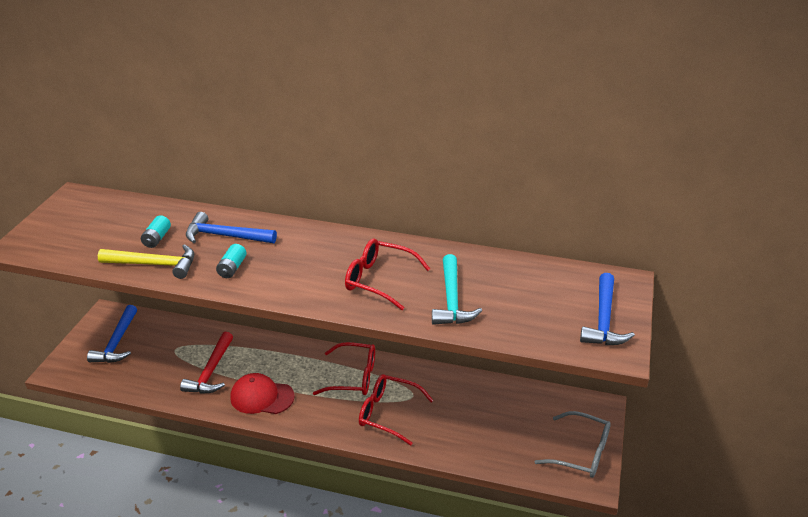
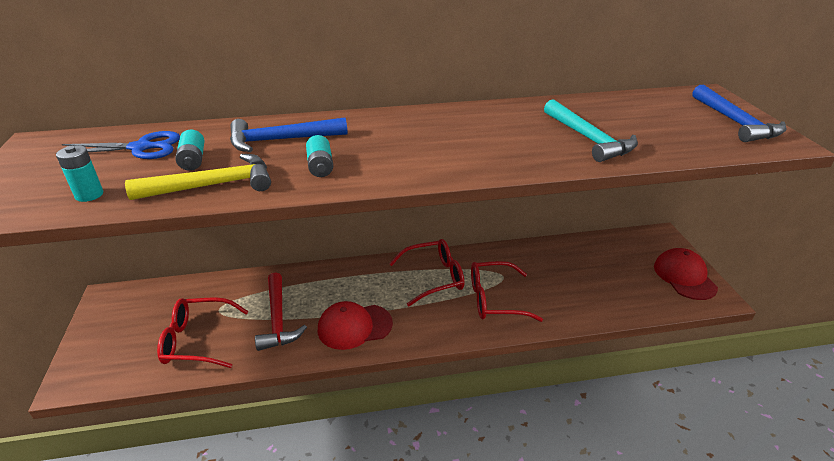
camera: 25 degrees left, 0 degrees up
(81, 251) = (89, 195): none -> turquoise battery
(117, 342) = (139, 324): blue hammer -> none
(132, 218) = (141, 148): none -> blue scissors
(378, 280) = (497, 140): red glasses -> red glasses (197, 340)
(581, 453) = (684, 276): grey glasses -> red cap

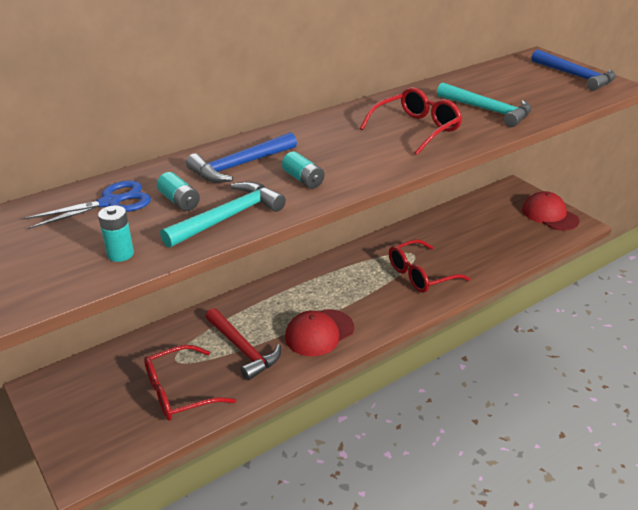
camera: 25 degrees left, 0 degrees up
(212, 185) = (228, 217): yellow hammer -> turquoise hammer
(434, 277) = (356, 271): red glasses -> red glasses (416, 129)

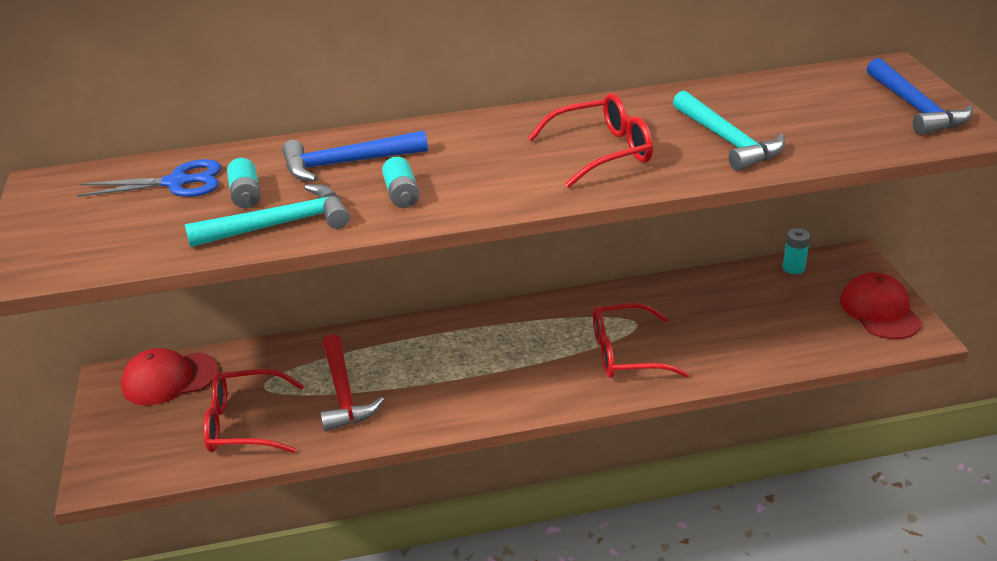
camera: 25 degrees right, 0 degrees up
(120, 254) = (139, 244): turquoise battery -> turquoise battery (793, 268)
(319, 333) = (444, 396): red cap -> red cap (169, 379)

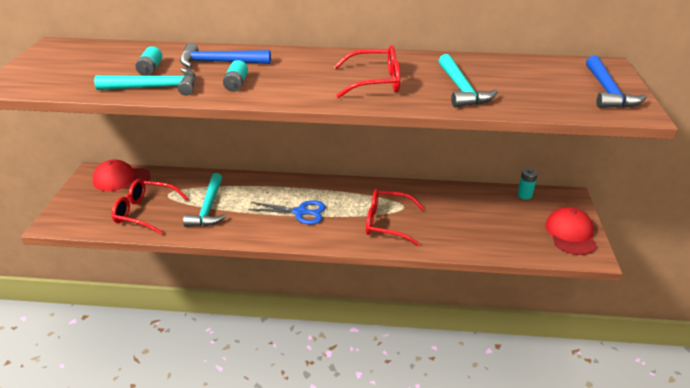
camera: 15 degrees right, 0 degrees up
(176, 183) = (120, 56): blue scissors -> blue scissors (300, 212)
(344, 392) = (208, 208): red hammer -> turquoise hammer

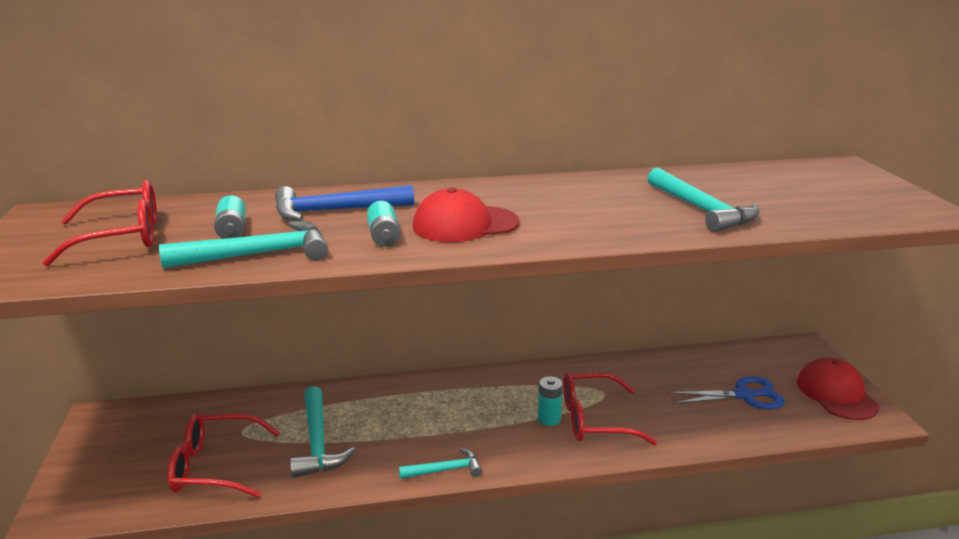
camera: 15 degrees left, 10 degrees down
(121, 179) = (152, 420): red cap -> red cap (465, 224)
(276, 238) = (445, 470): none -> turquoise hammer
(300, 212) = (462, 425): blue scissors -> blue scissors (744, 395)
(375, 82) = (581, 213): red glasses -> red glasses (123, 237)
(524, 195) = (749, 353): turquoise battery -> turquoise battery (549, 419)
(607, 91) = (876, 193): blue hammer -> none

